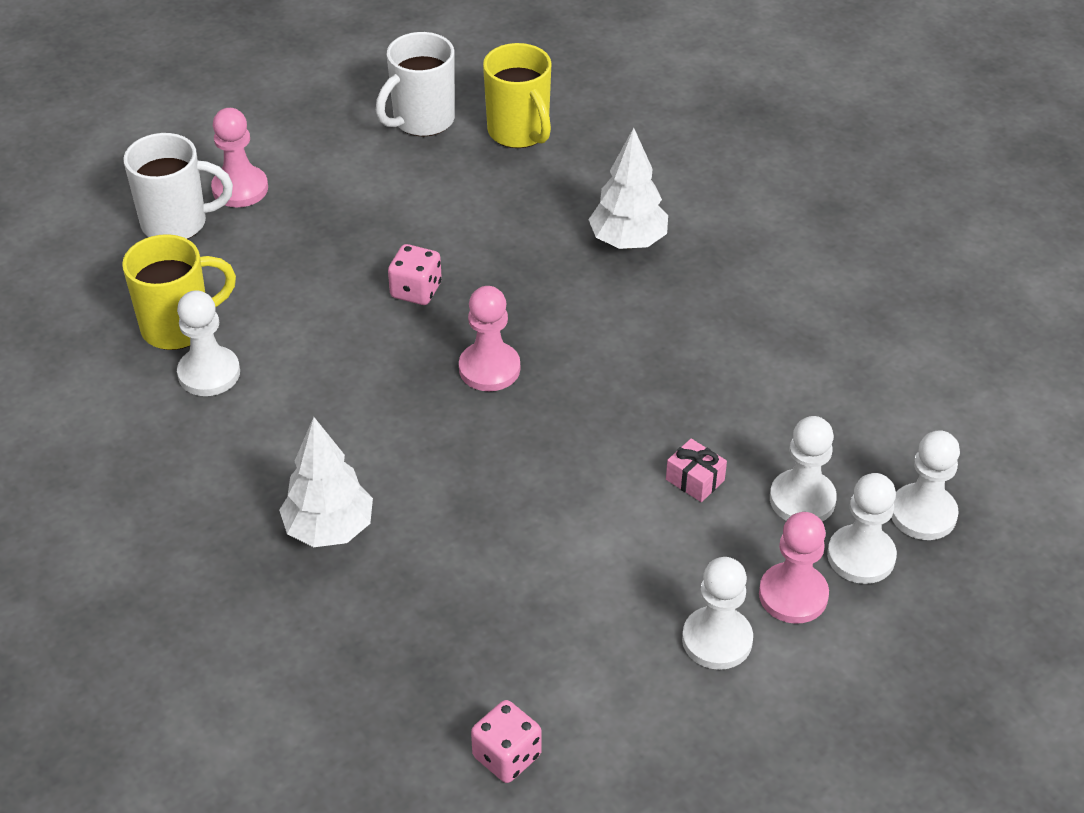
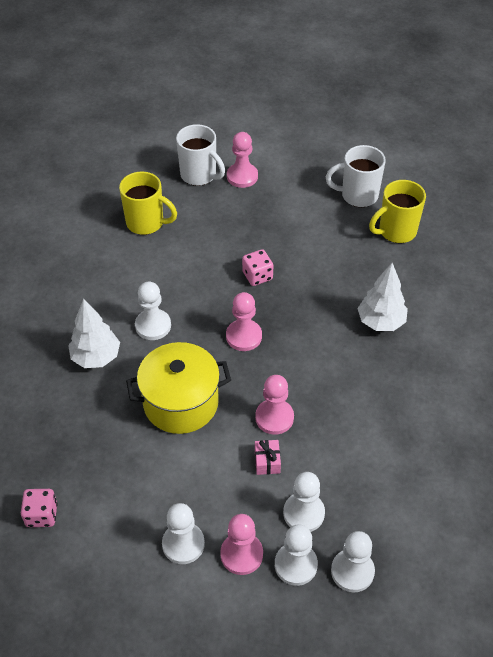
camera: 45 degrees right, 5 degrees up
(209, 373) = (133, 252): white pawn -> white pawn (153, 325)
(511, 497) = (181, 403): none -> yellow pot
(519, 132) = (396, 231): yellow mug -> yellow mug turned 45 degrees clockwise
(642, 428) = (274, 418): none -> pink pawn

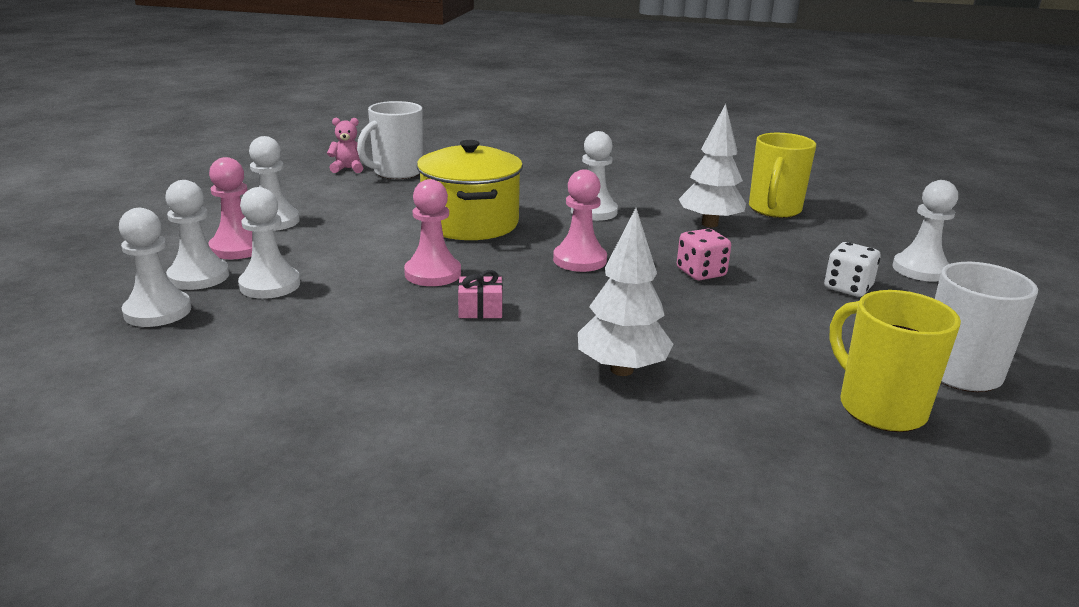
camera: 90 degrees right, 25 degrees down
(42, 515) = (348, 169): pink dice -> pink teddy bear
(96, 357) = (543, 187): white tree -> white tree (709, 224)
(199, 175) = (896, 241): white mug -> white mug (396, 173)
(242, 176) = (920, 269): pink pawn -> white pawn
(267, 461) = (362, 266): pink gift -> pink gift (480, 309)
(271, 213) = (847, 288): none -> white dice

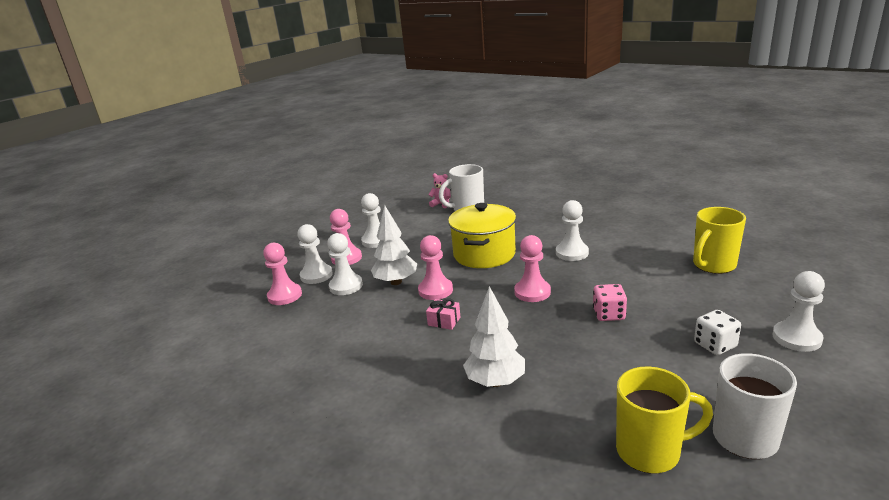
camera: 30 degrees right, 0 degrees up
(157, 311) = (285, 296): white pawn -> pink pawn
(709, 224) = (649, 273): white tree -> white tree (396, 282)
(879, 408) = (650, 451): yellow mug -> yellow mug turned 90 degrees clockwise

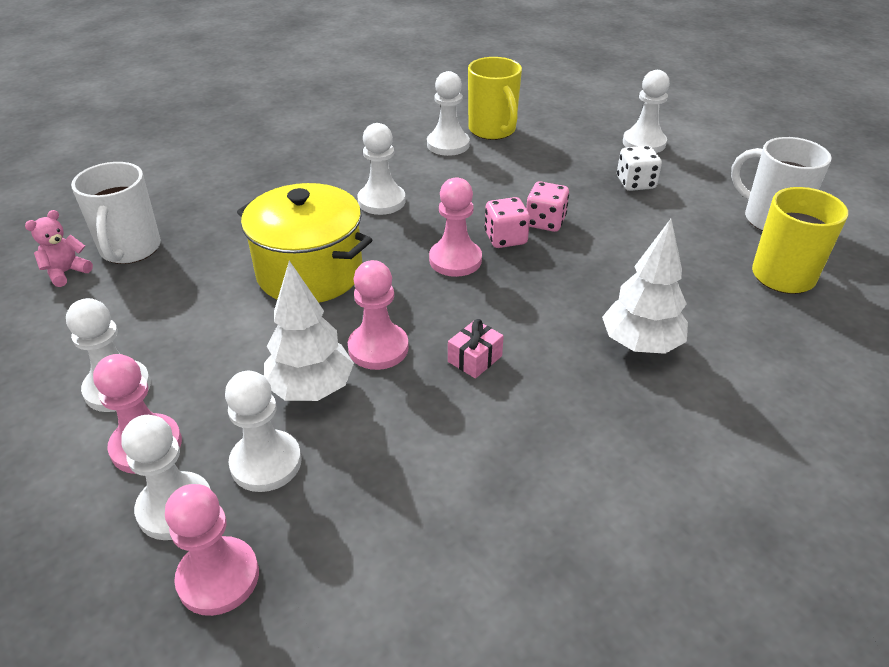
camera: 75 degrees left, 15 degrees up
(573, 303) = (505, 238): none -> pink dice
(668, 255) = (448, 144): none -> white pawn

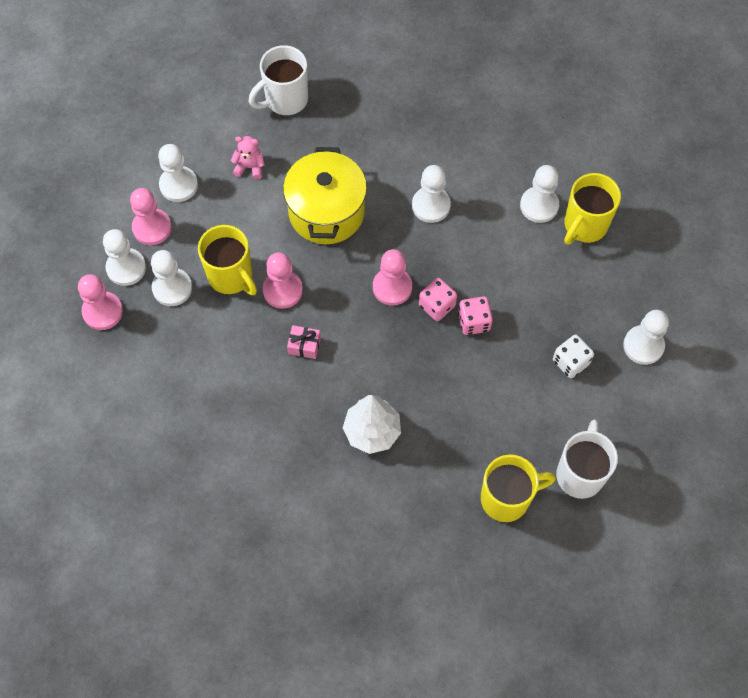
camera: 60 degrees right, 25 degrees up
(66, 272) = (245, 85): pink teddy bear -> pink teddy bear (250, 167)
(311, 389) = (231, 276): white tree -> yellow mug

